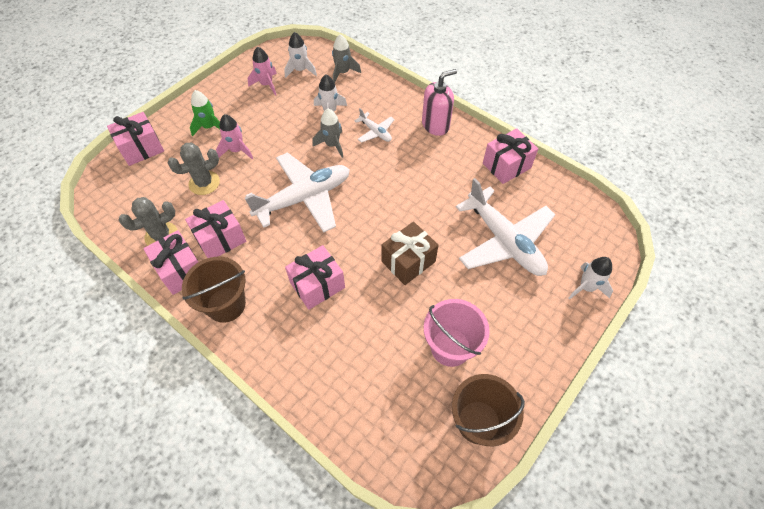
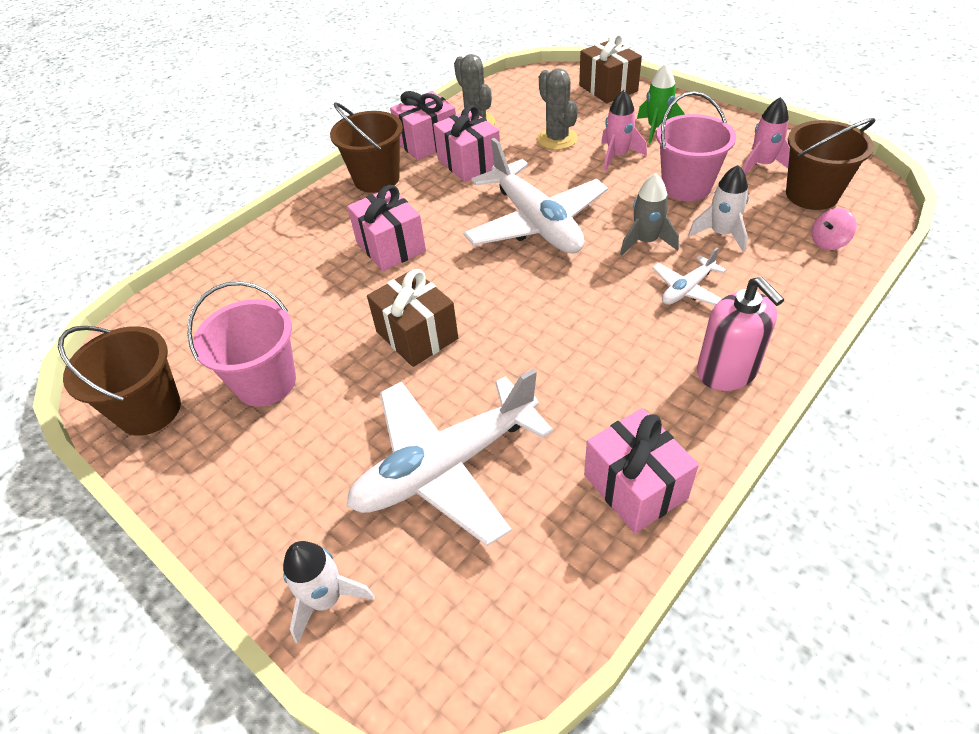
camera: 95 degrees right, 10 degrees down
(142, 148) = (608, 88): pink gift -> brown gift
(280, 120) = (686, 186): none -> pink bucket
(300, 70) = (811, 194): white rocket -> brown bucket
(343, 72) = (828, 242): grey rocket -> pink spinning top

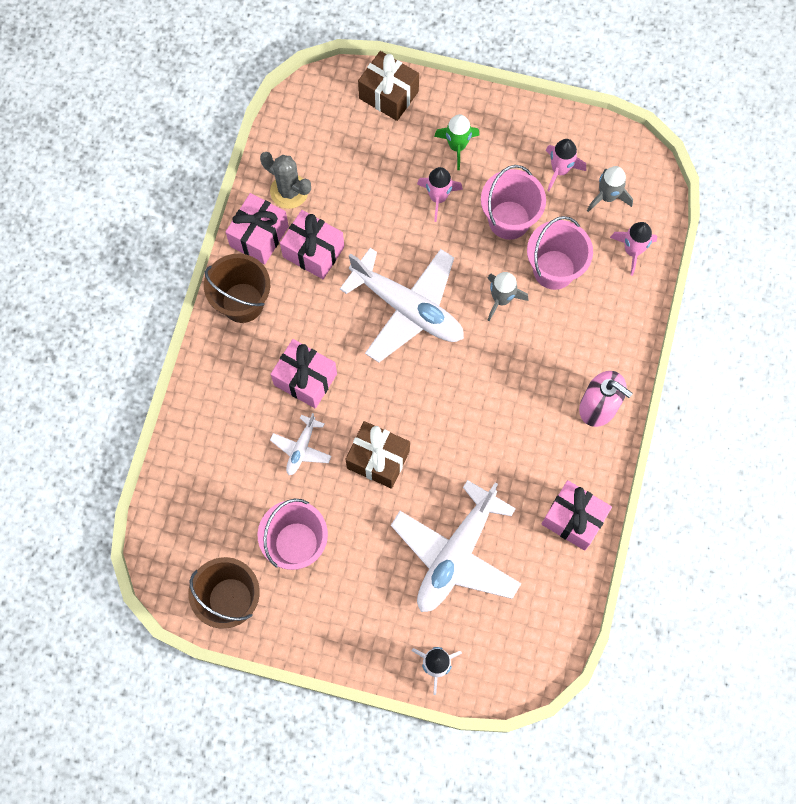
camera: 30 degrees left, 25 degrees up
(557, 139) = (375, 191): grey cactus -> none
(687, 289) = (548, 339): white plane -> white plane (301, 448)
(721, 234) = (554, 269): white rocket -> pink bucket
(811, 194) = (607, 196): brown bucket -> grey rocket
(828, 242) = (632, 250): pink spinning top -> pink rocket

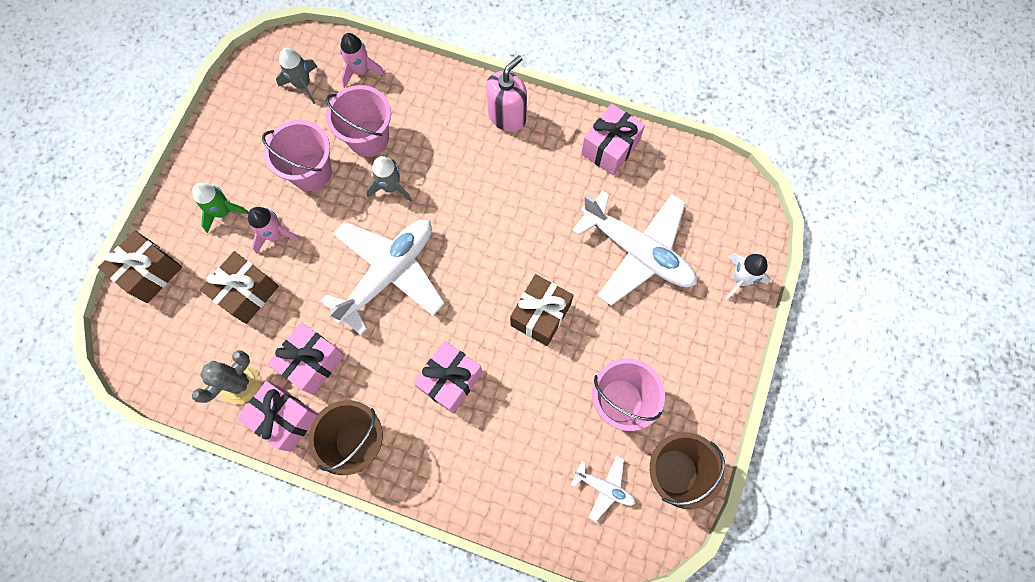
camera: 85 degrees left, 0 degrees up
(301, 448) = (523, 389): white plane -> white plane (604, 487)
(376, 182) = (247, 293): none -> brown gift
(560, 170) = (268, 122): pink rocket -> none

